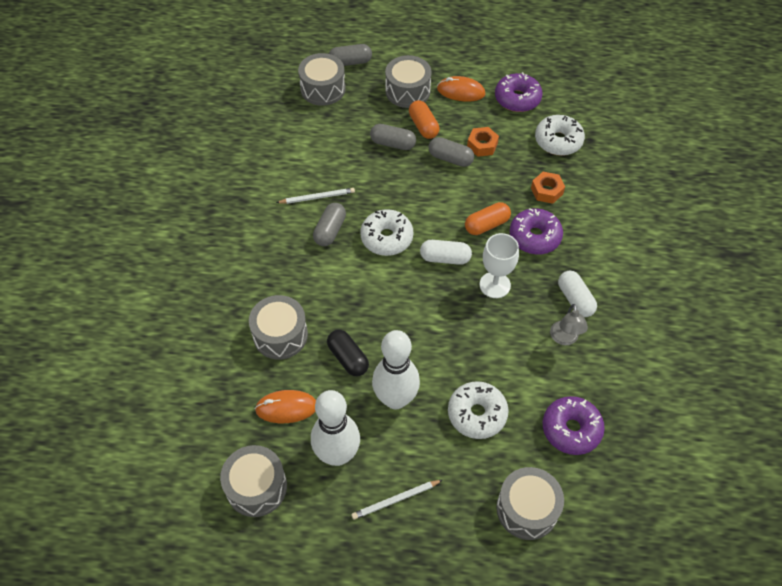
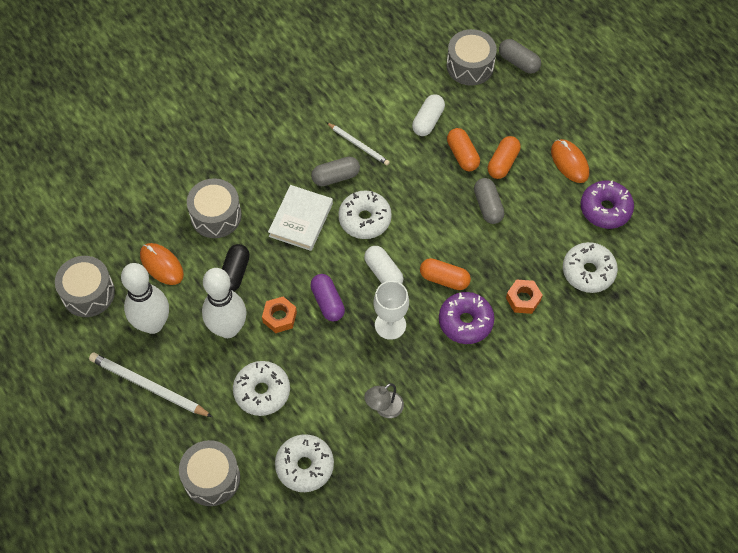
camera: 50 degrees right, 5 degrees up
(345, 279) = (301, 220): none -> white book
(393, 143) = (462, 155): grey capsule -> orange capsule
(395, 500) = (148, 386): white pencil -> white pencil, size x1.62
(407, 91) = (529, 125): grey drum -> none
(436, 312) = (327, 302): none -> purple capsule
(482, 145) = (525, 219): orange nut -> orange nut (279, 317)
(571, 429) = (304, 466): purple donut -> white donut
(575, 299) = (429, 392): white capsule -> white capsule (428, 121)

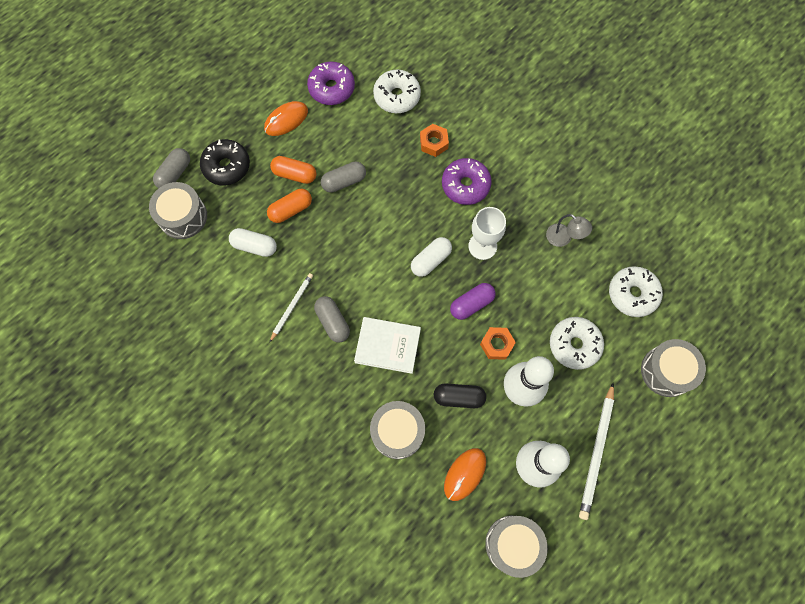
camera: 100 degrees left, 10 degrees up
(365, 219) = (376, 286): white donut -> none
(444, 279) = (427, 208): orange capsule -> none
(520, 105) = (227, 166): none -> black donut

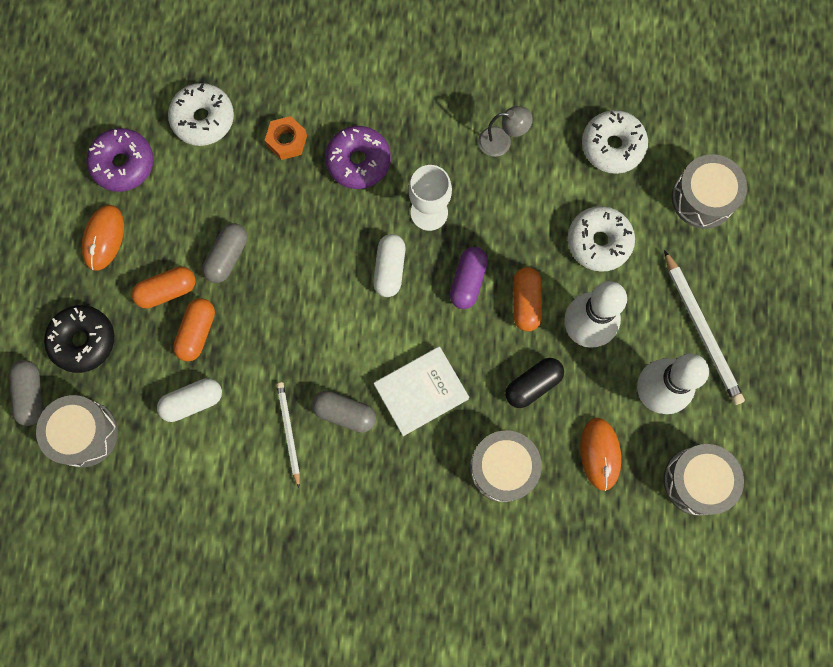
camera: 40 degrees left, 5 degrees up
(496, 344) = (525, 302): orange nut -> orange capsule

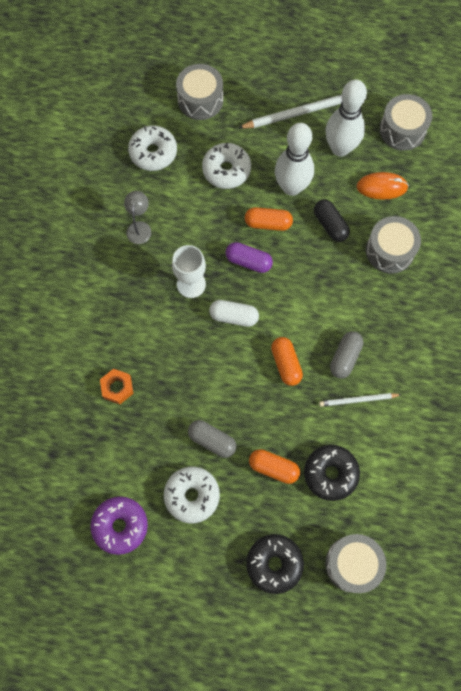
camera: 85 degrees left, 5 degrees down
(31, 394) = (317, 610): grey capsule -> none
(104, 238) = (185, 544): orange mouse -> none
(167, 291) = (236, 491): orange capsule -> orange capsule (286, 364)
(192, 402) = (330, 473): white capsule -> black donut
(203, 119) = (88, 455): white donut -> white donut (192, 495)
(358, 161) = (142, 333): purple donut -> none
(421, 391) = (331, 302): white book -> none

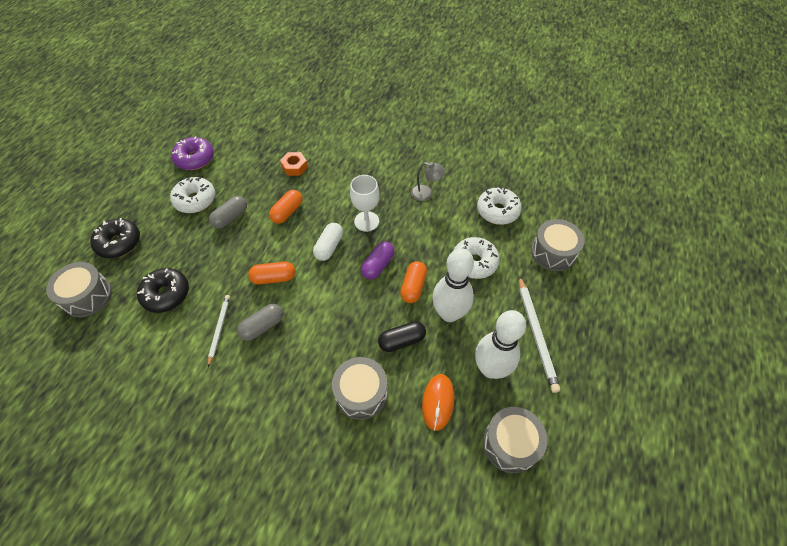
camera: 100 degrees right, 15 degrees down
(273, 468) = (190, 254): orange capsule -> orange capsule (287, 212)
(345, 357) = (263, 326): grey capsule -> grey capsule turned 75 degrees counterclockwise

